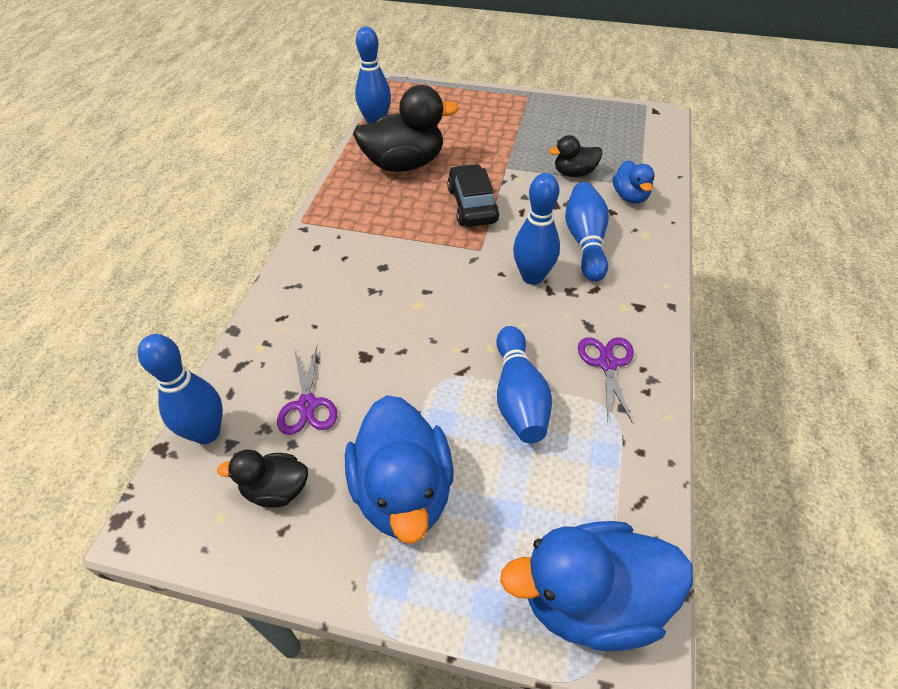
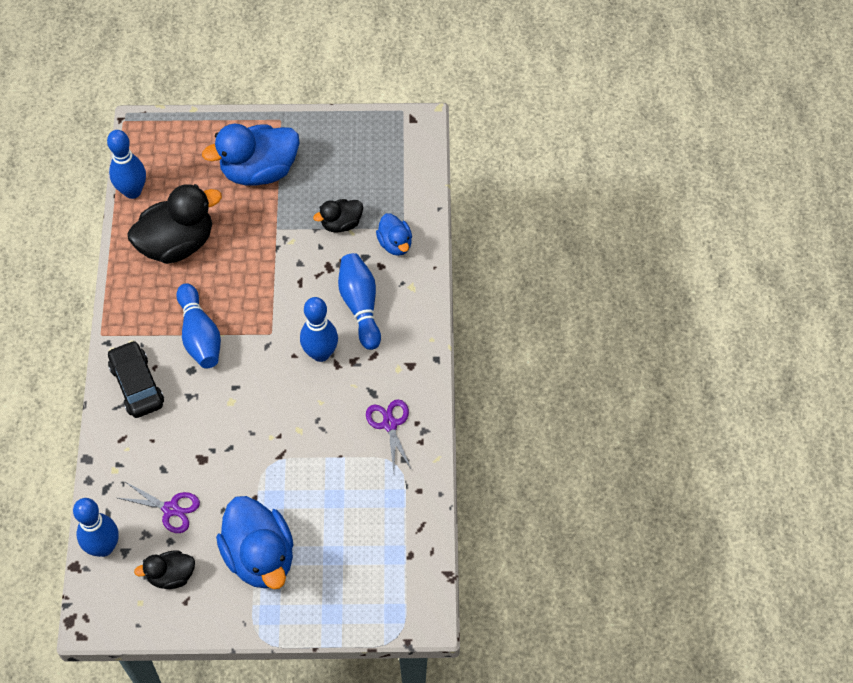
camera: 15 degrees left, 10 degrees up
(307, 405) = (171, 509): purple scissors -> purple scissors turned 45 degrees counterclockwise
(472, 205) = (253, 284): black car -> black car (137, 385)
(518, 397) = (327, 467): blue bowling pin -> blue bowling pin (200, 336)
(591, 600) = (394, 596): blue duck -> blue duck (259, 171)

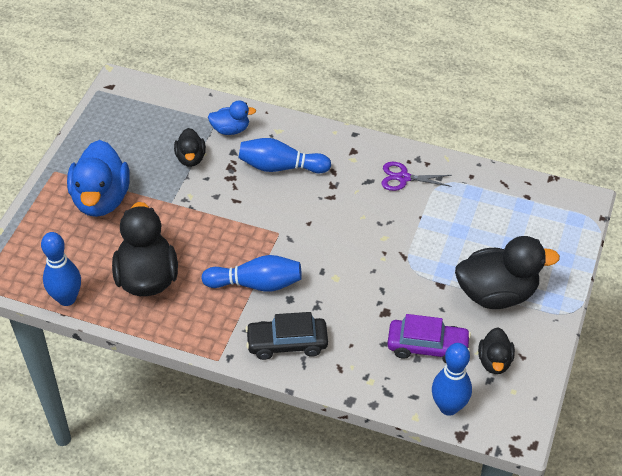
camera: 70 degrees left, 10 degrees down
(171, 509) = (427, 346): purple scissors -> purple car
(260, 557) = (496, 293): blue duck -> black duck
(320, 353) = (315, 204): blue bowling pin -> none

